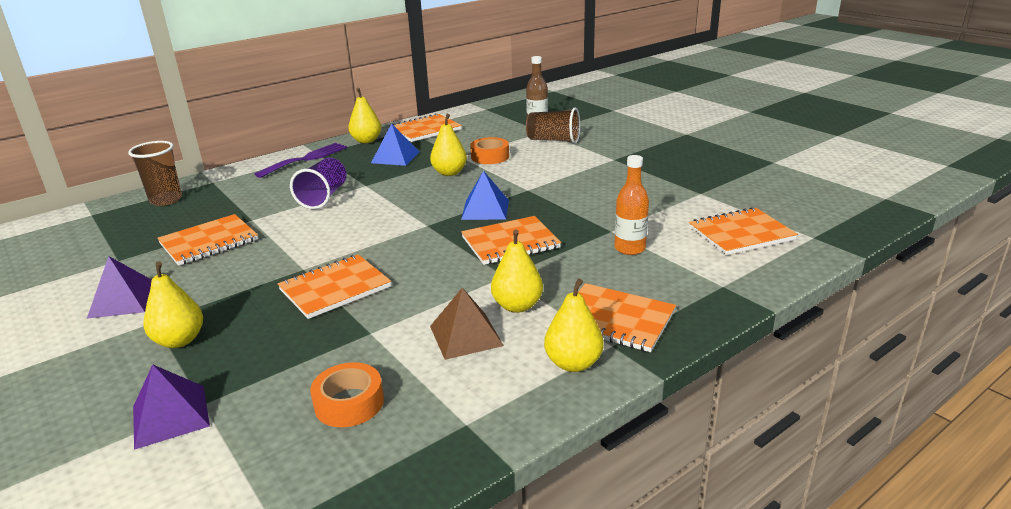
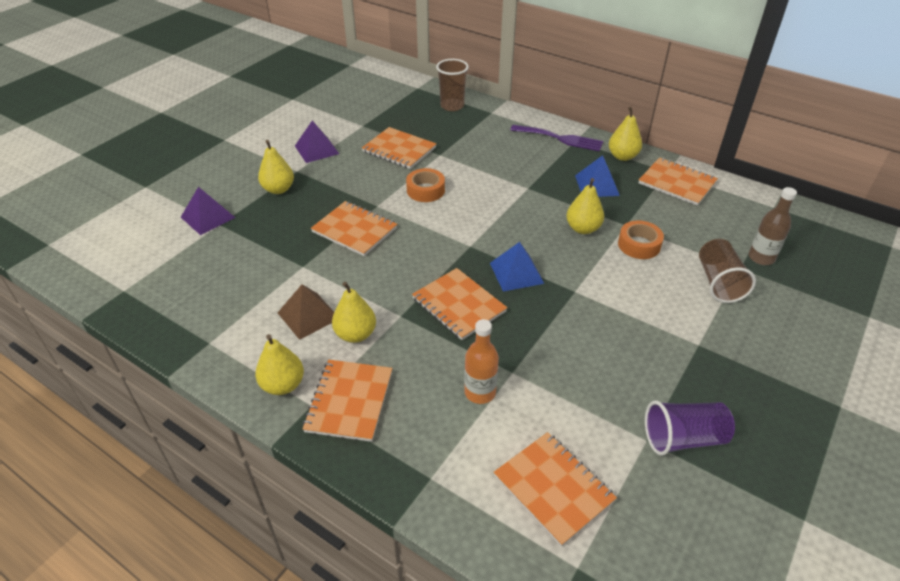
camera: 70 degrees right, 15 degrees up
(323, 197) = (493, 174): purple cup -> purple cup (683, 438)
(349, 403) = (225, 282): orange tape -> orange tape (425, 190)

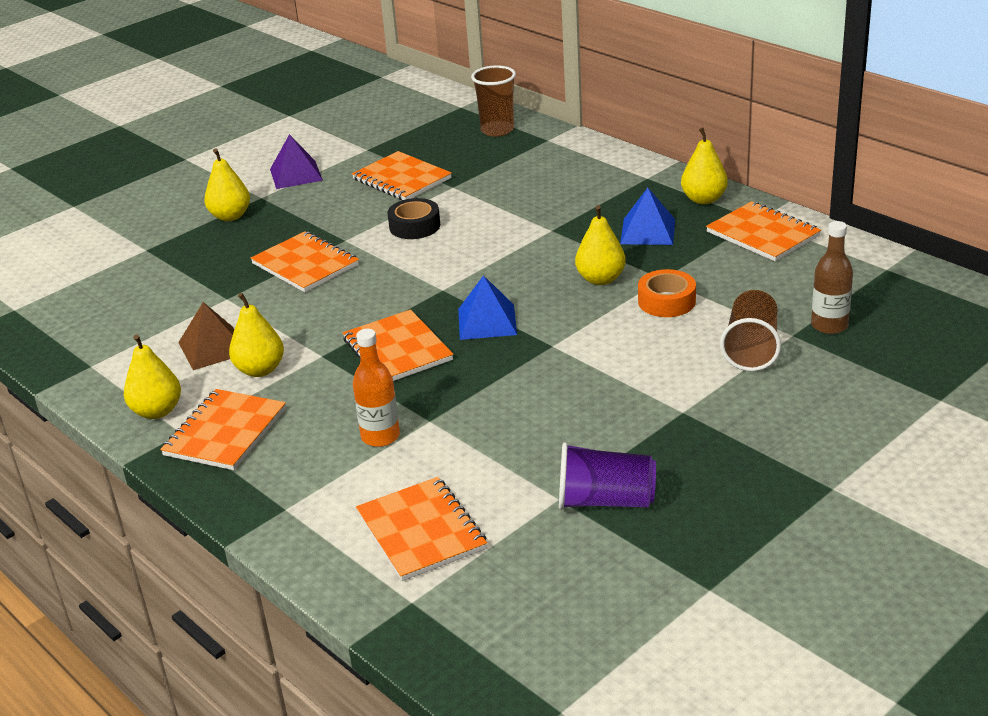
camera: 15 degrees right, 10 degrees down
(208, 217) = (134, 241): purple pyramid -> none
(425, 190) = (414, 226): orange tape -> black tape
(560, 138) = (627, 175): purple fork -> none

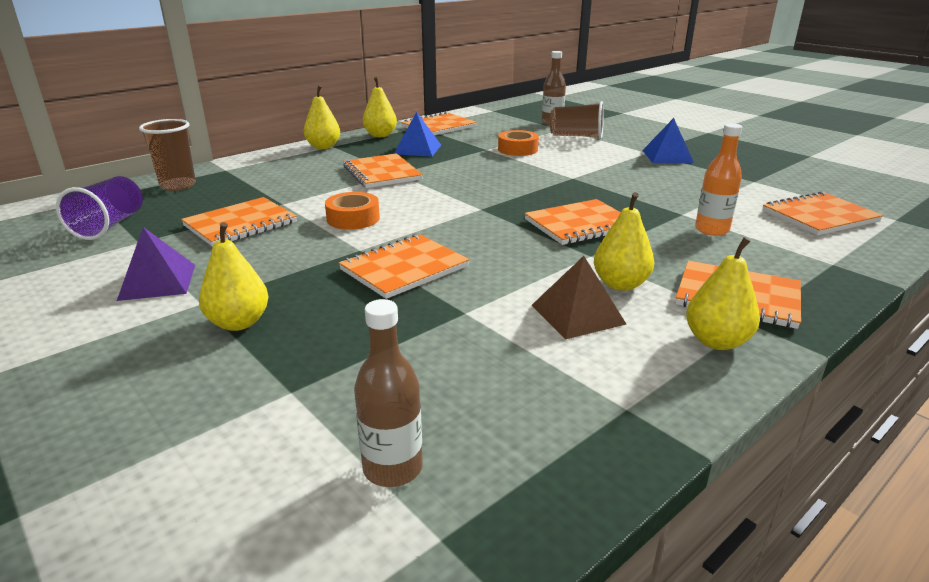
camera: 90 degrees left, 5 degrees down
(67, 290) = (392, 468): none -> brown bottle
(414, 226) = (353, 218): black tape -> orange tape
(487, 321) = (537, 195): blue pyramid -> blue pyramid (667, 156)
(549, 221) = (382, 173): none -> orange notebook
(600, 279) = (482, 163): yellow pear -> yellow pear (323, 147)
(605, 501) = (749, 171): purple cup -> purple cup (109, 225)

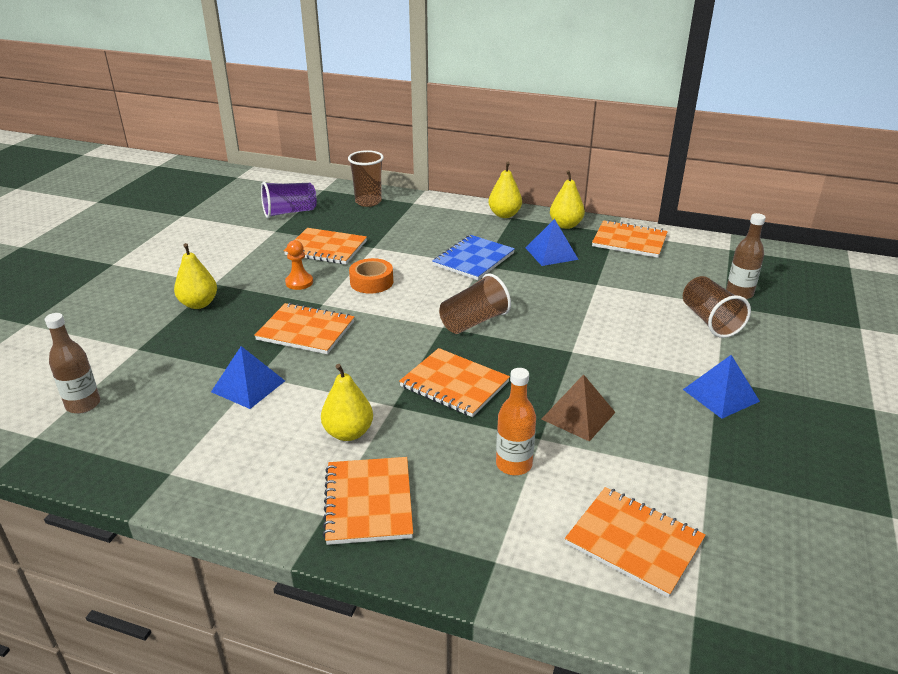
camera: 60 degrees right, 5 degrees up
(158, 282) = (230, 260): purple pyramid -> none
(292, 252) = (299, 282): none -> orange pawn
(382, 173) = (473, 259): orange notebook -> blue notebook
(482, 322) = (248, 386): none -> blue pyramid
(488, 196) = (474, 322): none -> brown cup
(517, 149) = (617, 300): orange tape -> none
(578, 314) = (284, 423): brown pyramid -> brown pyramid (578, 415)
(716, 341) = (281, 501): yellow pear -> none

